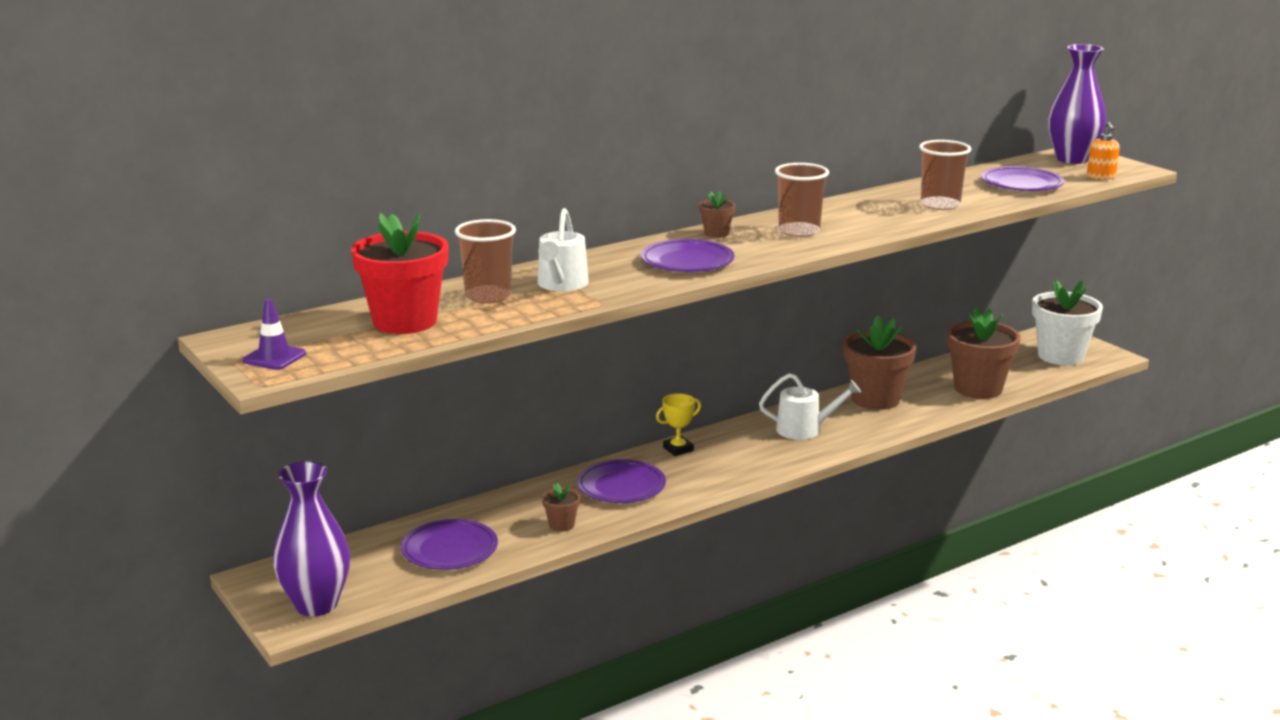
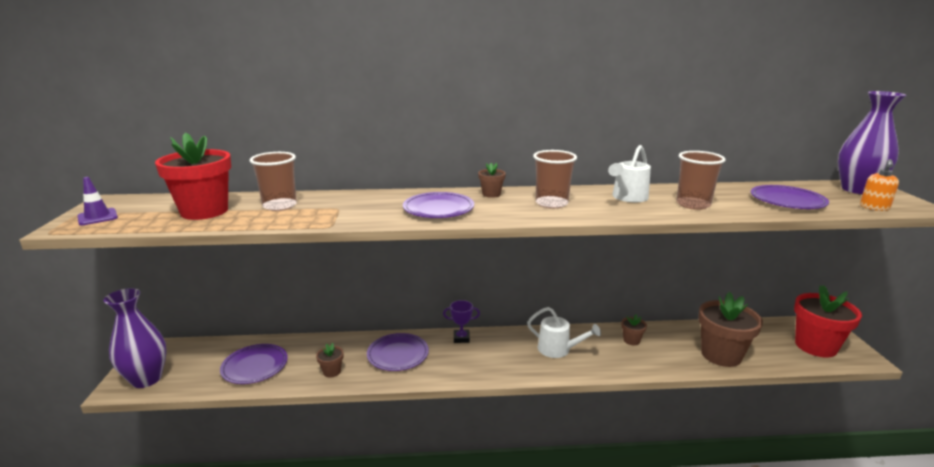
camera: 30 degrees right, 0 degrees up
(561, 285) = (333, 208): white watering can -> white watering can (628, 197)
(678, 449) = (461, 338): yellow trophy -> purple trophy
(875, 399) = (631, 340): brown flower pot -> brown flower pot, size x0.45
(1060, 356) = (815, 346): white flower pot -> red flower pot

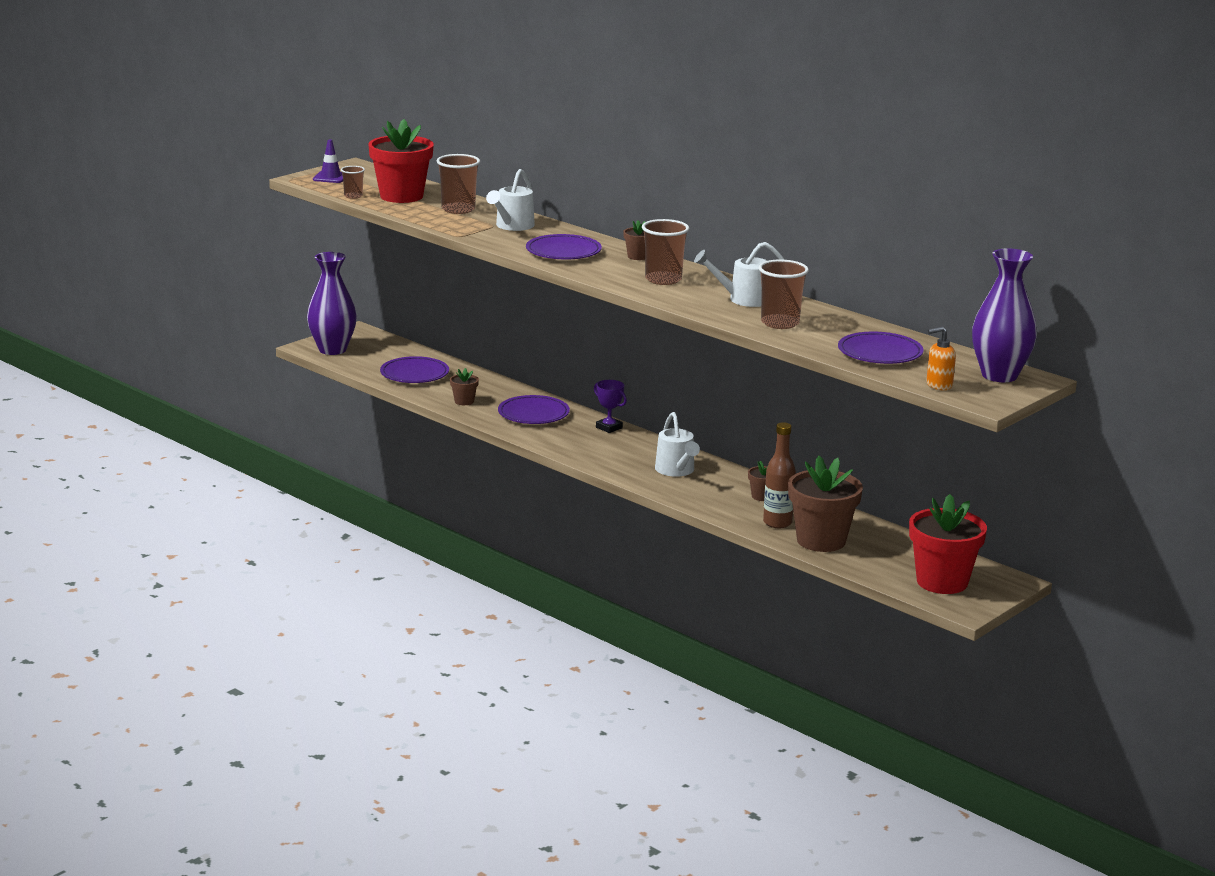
camera: 45 degrees right, 0 degrees up
(153, 226) = (353, 196): none -> brown cup
(353, 204) = (512, 226): none -> white watering can
(679, 356) = (777, 523): none -> brown bottle

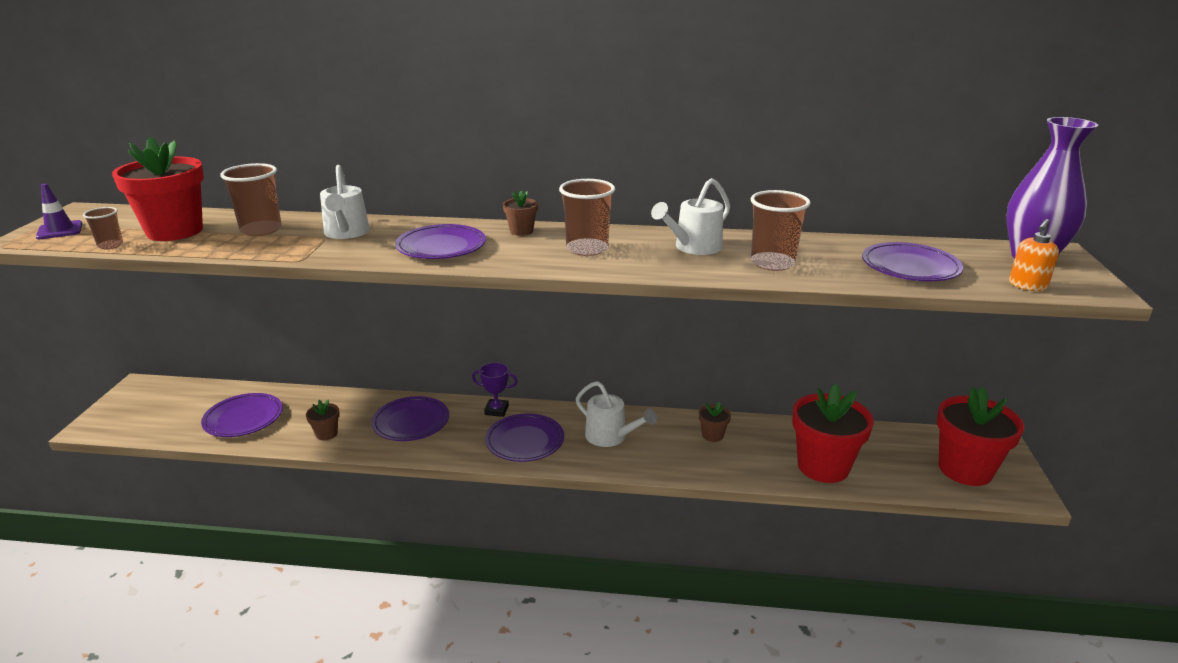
camera: 35 degrees left, 5 degrees up
(332, 350) = (124, 420): purple vase -> none
(605, 451) = (525, 441): none -> purple plate
(777, 523) = (765, 462): brown bottle -> none
(821, 540) = (823, 466): brown flower pot -> red flower pot

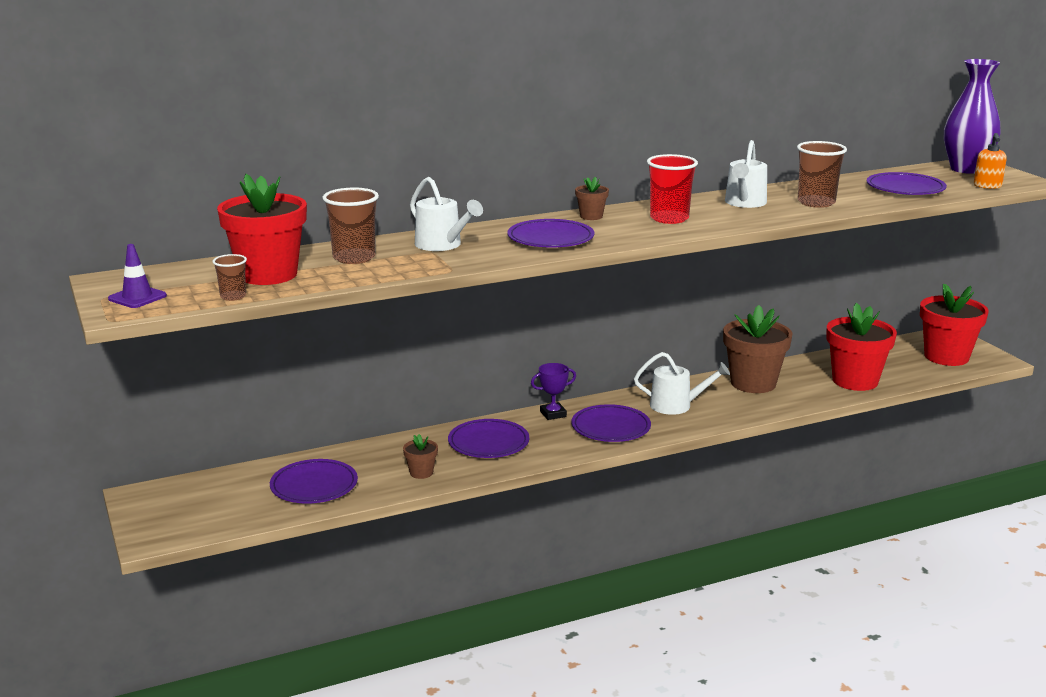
camera: 30 degrees left, 5 degrees down
(587, 249) = (669, 218): brown cup -> red cup
(712, 435) = (753, 383): brown flower pot -> brown flower pot, size x2.24

